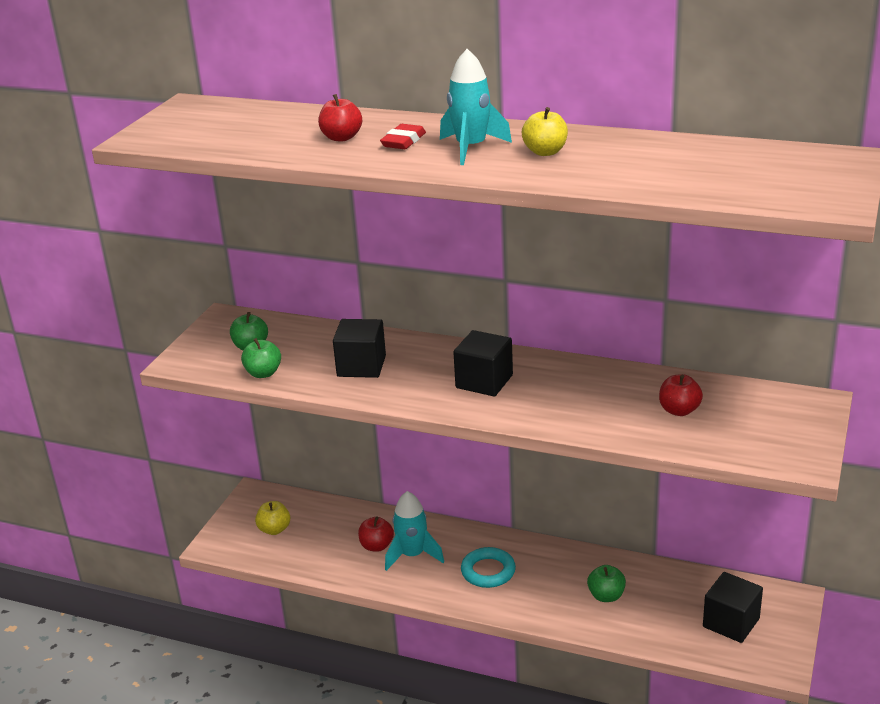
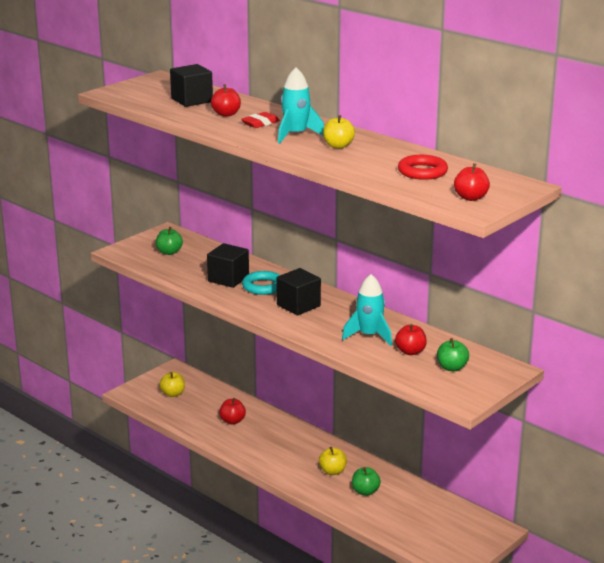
camera: 20 degrees right, 5 degrees down
(263, 373) = (164, 269): green apple -> green apple (452, 368)
(412, 555) = (252, 432): turquoise rocket -> turquoise rocket (369, 336)
(488, 571) = (296, 455): turquoise ring -> turquoise ring (263, 286)
(548, 580) = (332, 471): none -> yellow apple
(698, 165) = (422, 172): none -> red ring
(731, 623) = (440, 531): black cube -> black cube (192, 100)
(805, 188) = (470, 198): none -> red apple

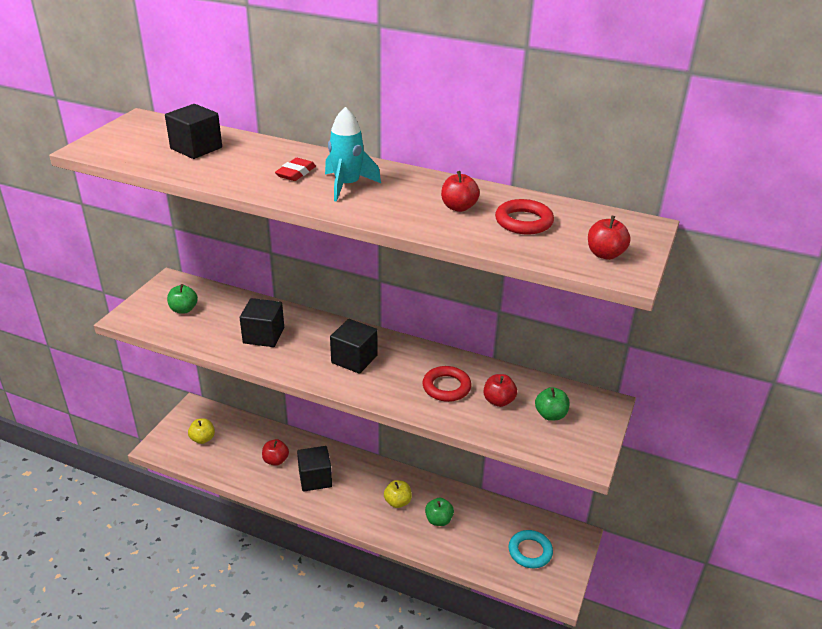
camera: 20 degrees left, 10 degrees up
(226, 114) = (248, 164): red apple -> red apple (458, 207)
(263, 286) = (305, 339): turquoise ring -> turquoise ring (530, 551)
(263, 440) = (315, 478): none -> black cube
(338, 146) = (405, 195): yellow apple -> none
(369, 336) = (446, 387): turquoise rocket -> red ring

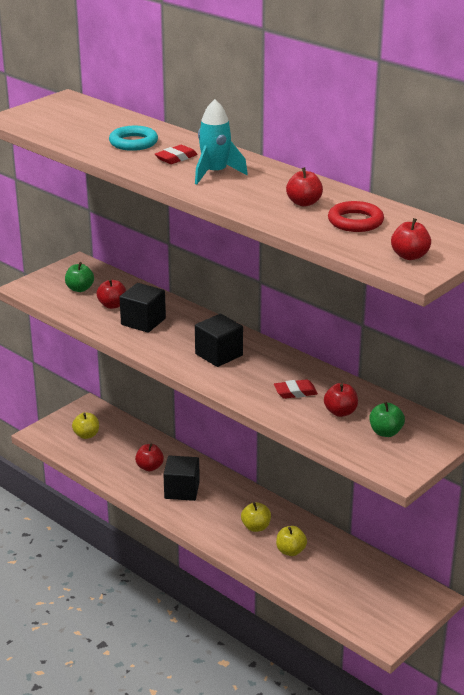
camera: 20 degrees right, 5 degrees down
(196, 148) = (101, 128): black cube -> none
(224, 322) = (112, 305): none -> red apple
(438, 520) = (290, 551): green apple -> yellow apple
(446, 387) = (295, 392): red ring -> red eraser
(530, 551) = (373, 598): turquoise ring -> turquoise ring (133, 142)

